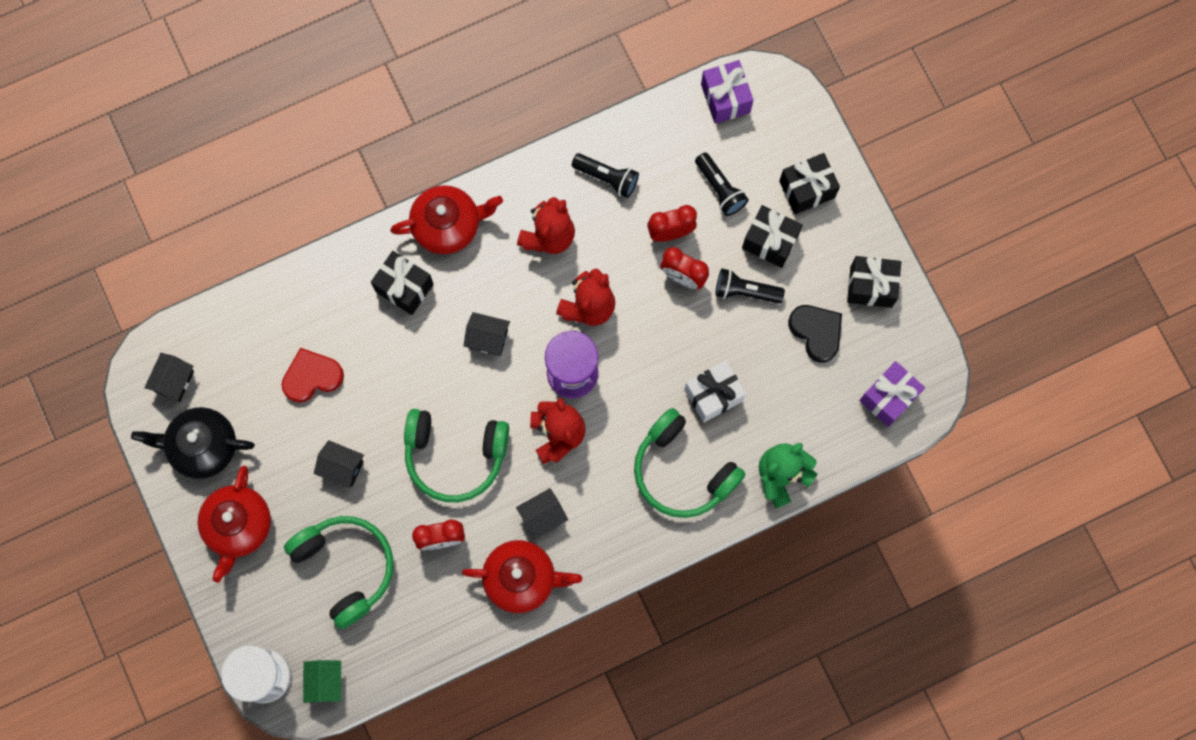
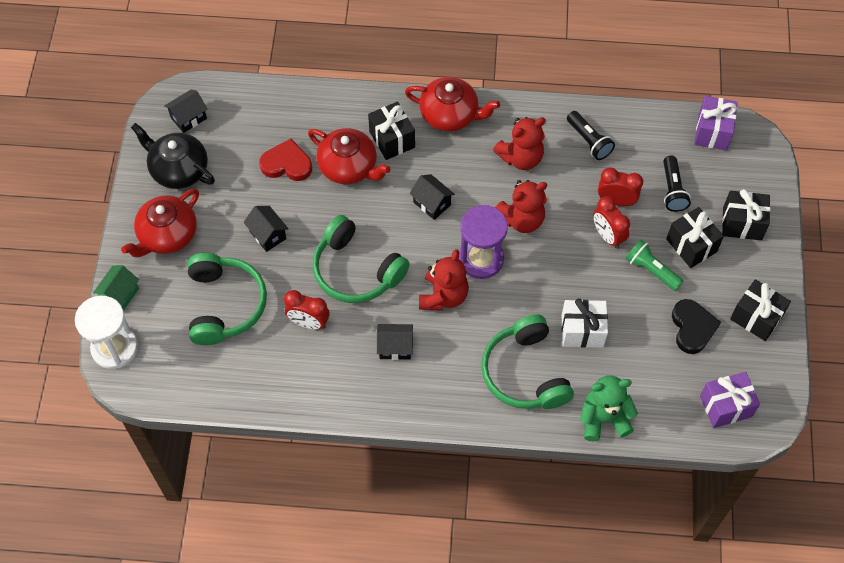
camera: 30 degrees right, 15 degrees down
(325, 682) = (156, 377): green house -> green house (120, 295)
(521, 578) = (350, 383): red teapot -> red teapot (349, 167)
(745, 291) = (651, 270): black flashlight -> green flashlight

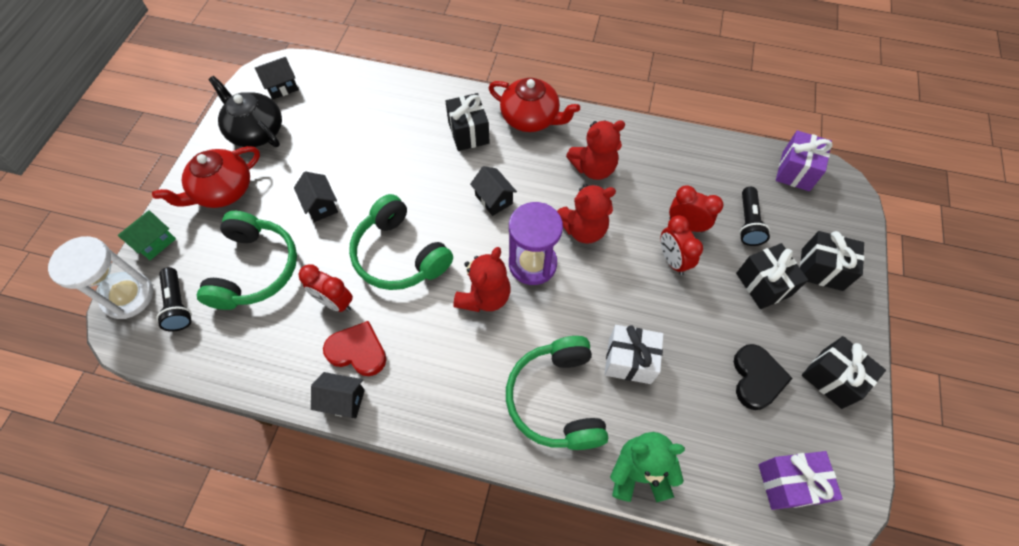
camera: 10 degrees right, 0 degrees up
(287, 164) = (360, 141): red heart -> red heart (358, 351)
(349, 167) = (420, 152): red teapot -> none
(395, 347) = (419, 345): black house -> black house (343, 400)
(589, 141) = (666, 162): black flashlight -> black flashlight (178, 305)
(651, 270) = (716, 304): green flashlight -> none

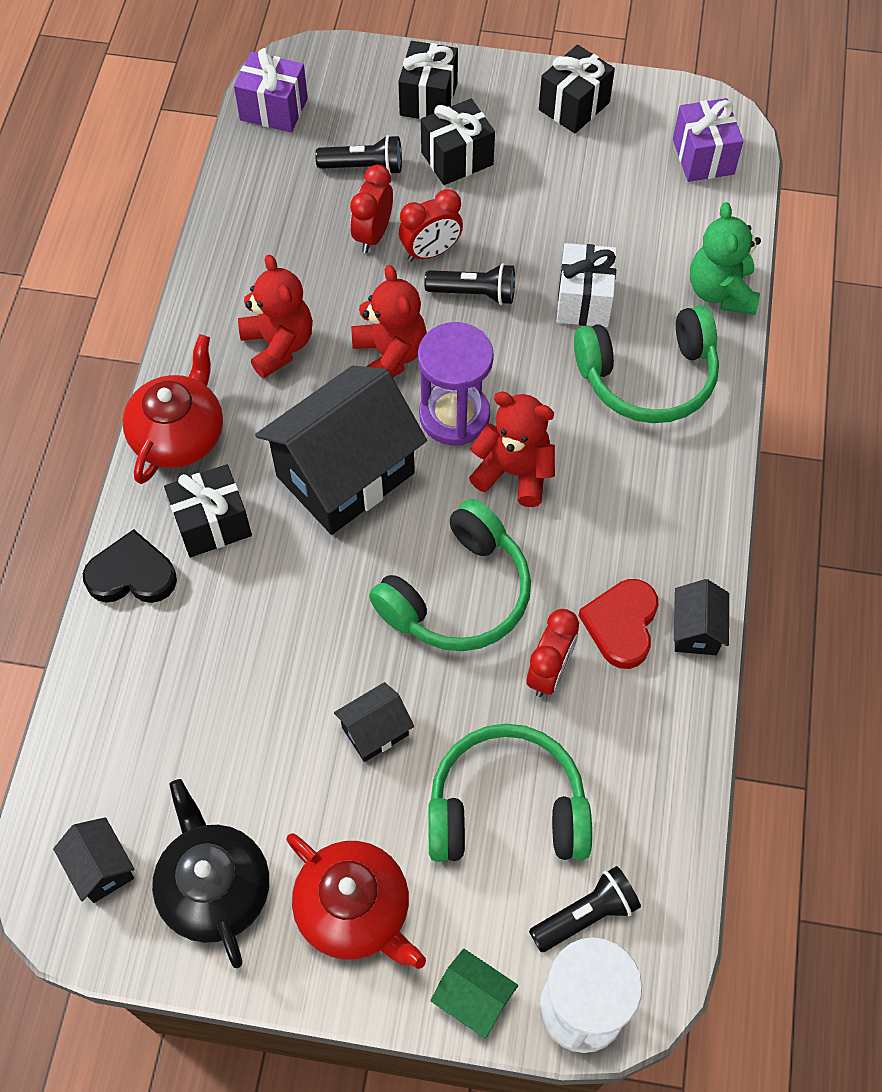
camera: 95 degrees left, 0 degrees up
(256, 131) = (215, 888): black teapot -> black teapot turned 120 degrees clockwise
(493, 199) = (345, 475): black house -> black house, size x2.24
(636, 285) = (474, 293): none -> black flashlight
(756, 378) = (586, 175): black heart -> black heart (132, 574)

